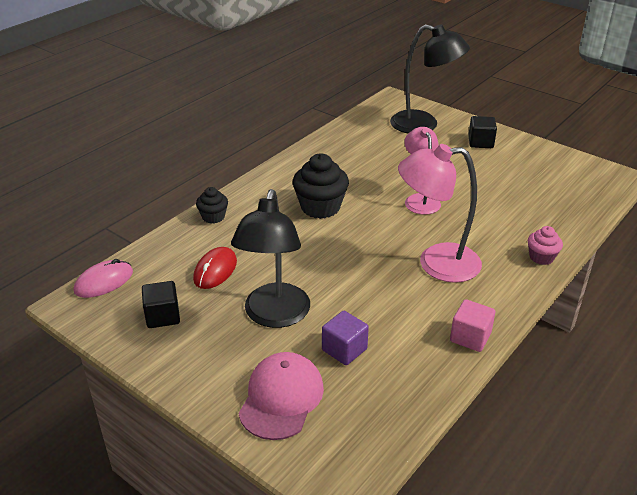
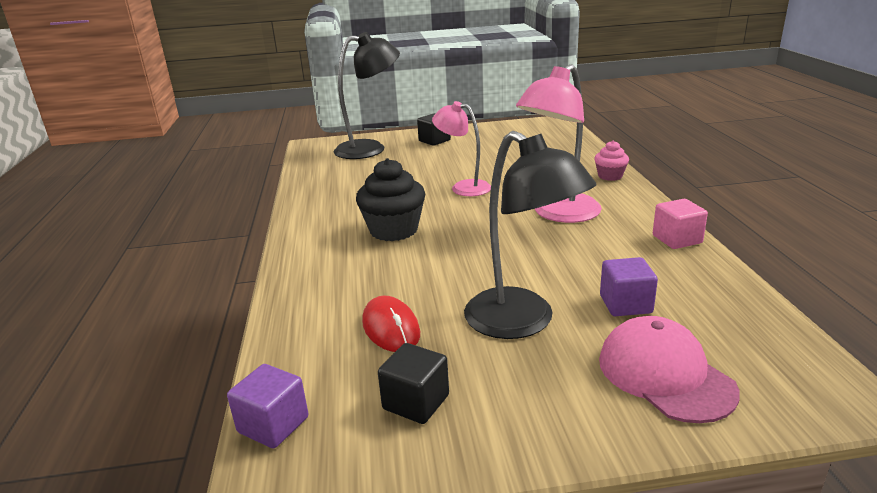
camera: 45 degrees left, 10 degrees down
(104, 282) = (273, 425): pink mouse -> purple cube
(213, 217) = (299, 291): black cupcake -> none

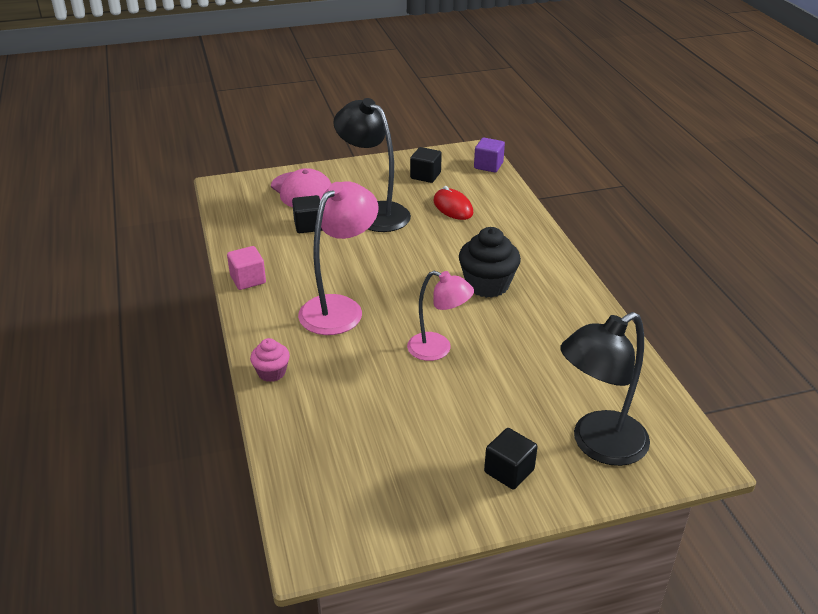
camera: 170 degrees right, 10 degrees up
(625, 304) = (308, 225): purple cube -> black cube

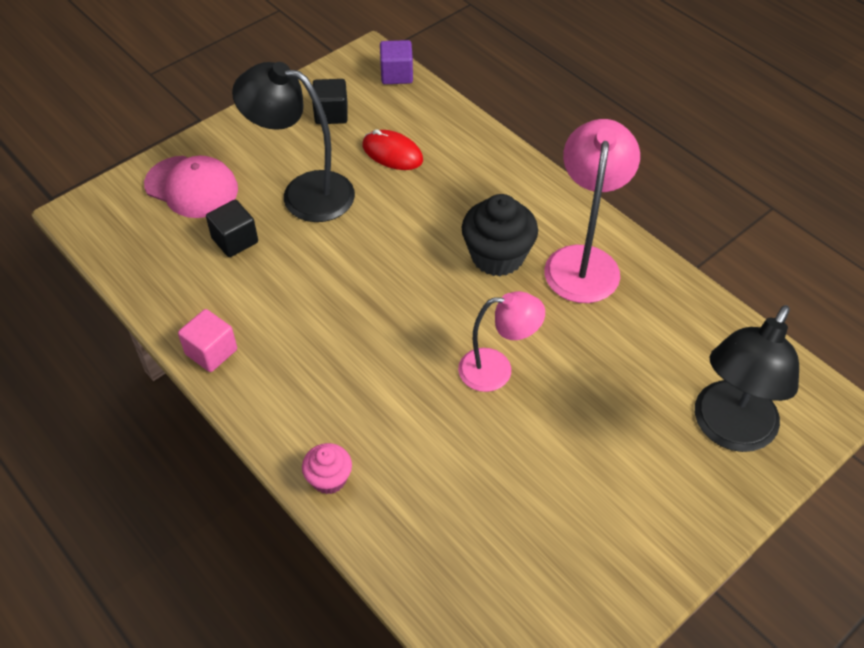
camera: 25 degrees left, 15 degrees up
(339, 308) = (350, 353): pink lamp -> pink lamp (583, 261)
(509, 471) = (662, 502): black cube -> none

